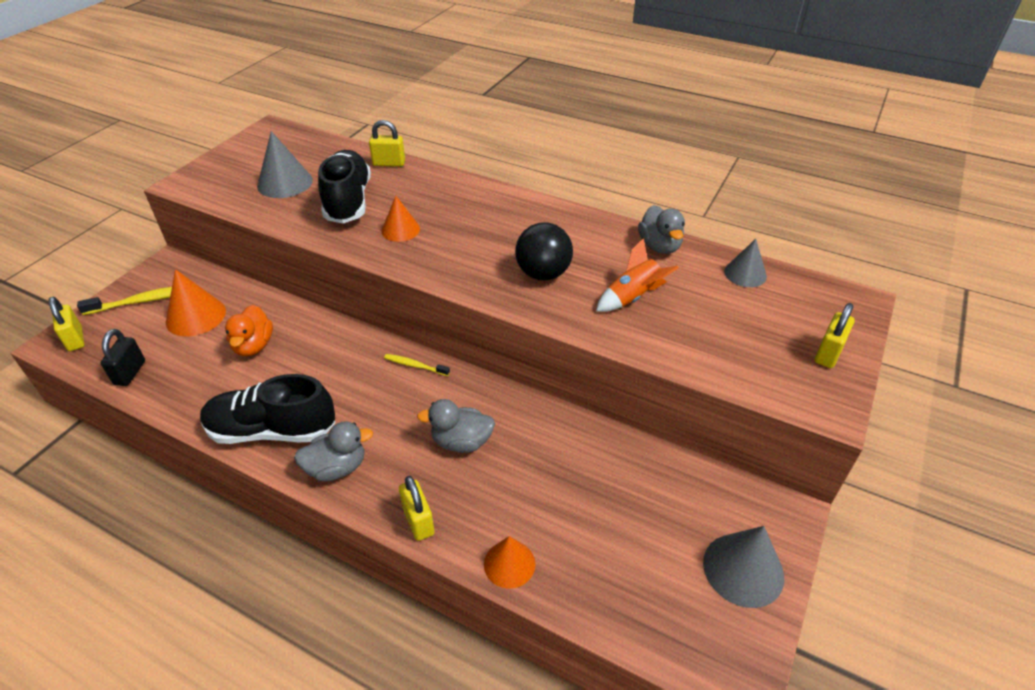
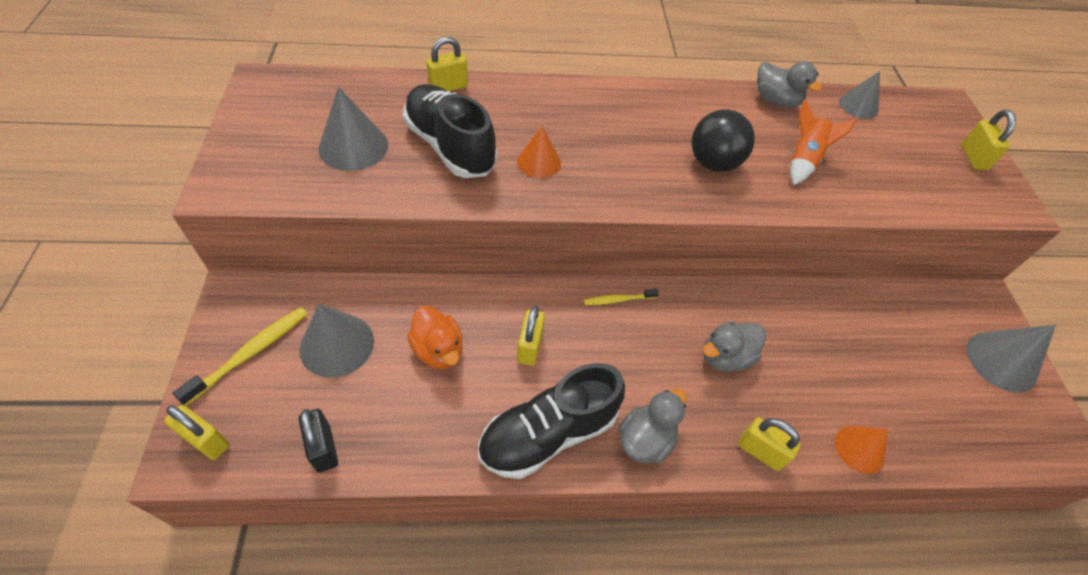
camera: 35 degrees left, 10 degrees up
(196, 316) = (337, 344): orange cone -> grey cone
(316, 369) = (530, 347): none -> yellow padlock

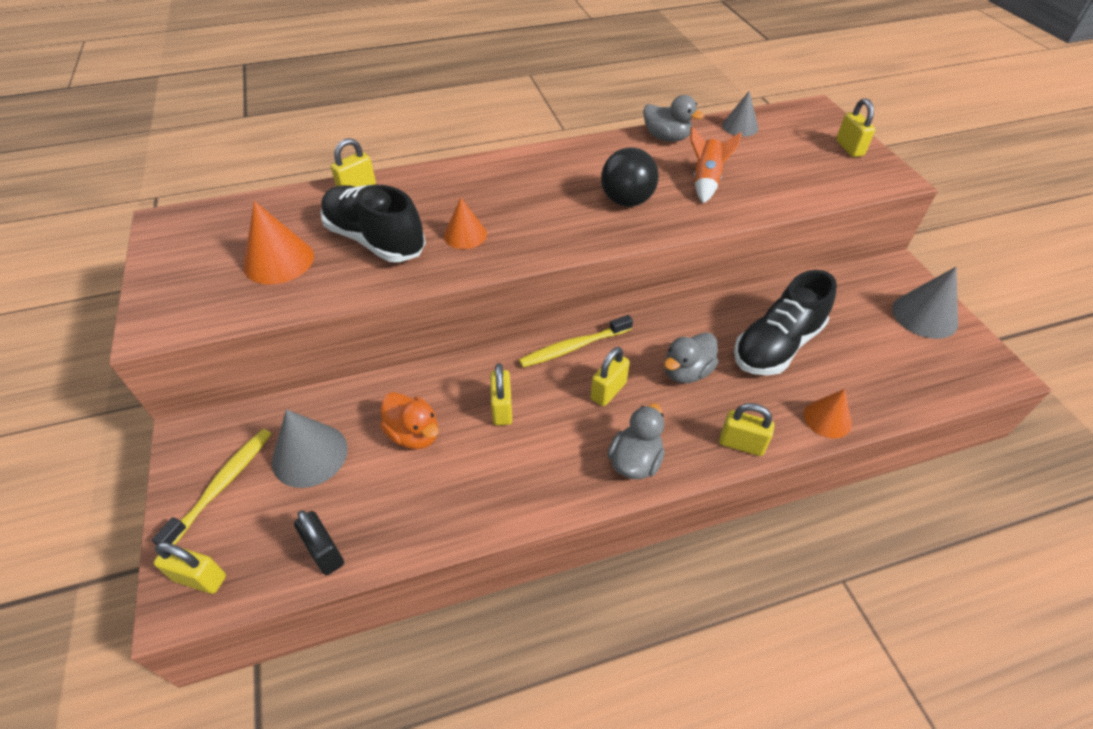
camera: 10 degrees left, 5 degrees down
(353, 146) = (278, 261): grey cone -> orange cone
(548, 433) = (543, 480): black shoe -> black shoe (777, 345)
(618, 300) = (573, 347): yellow toothbrush -> yellow toothbrush, size x1.66
(640, 356) = (608, 391): none -> yellow padlock

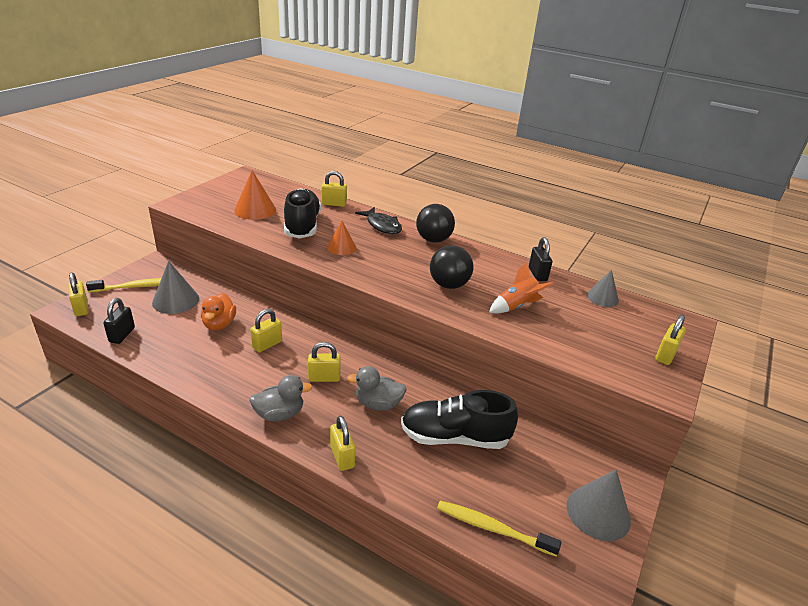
camera: 45 degrees right, 15 degrees down
(456, 180) = (382, 226): none -> black fish
(530, 162) = (433, 240): none -> black ball
(573, 347) = (344, 348): yellow toothbrush -> yellow toothbrush (492, 528)
(666, 138) = (537, 274): grey duck -> black padlock
(827, 419) = (413, 493): orange cone -> none

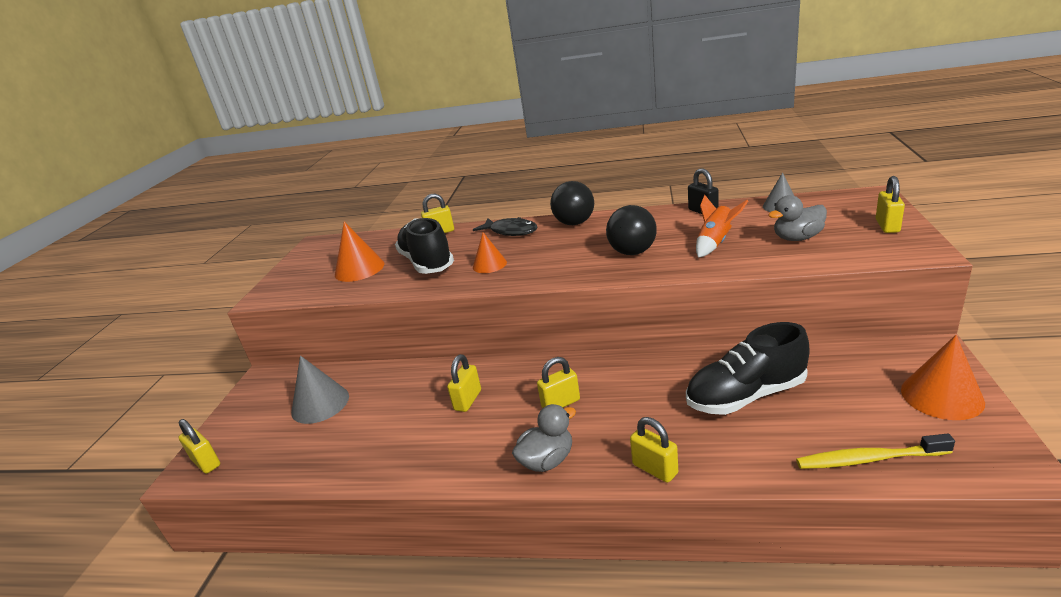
camera: 15 degrees left, 5 degrees down
(122, 335) = (284, 467): black padlock -> none
(136, 286) = (258, 410): yellow toothbrush -> none
(219, 324) = (394, 405): orange duck -> none
(378, 404) = (640, 401): grey duck -> grey duck (797, 238)
(598, 512) = (941, 396): grey cone -> orange cone

